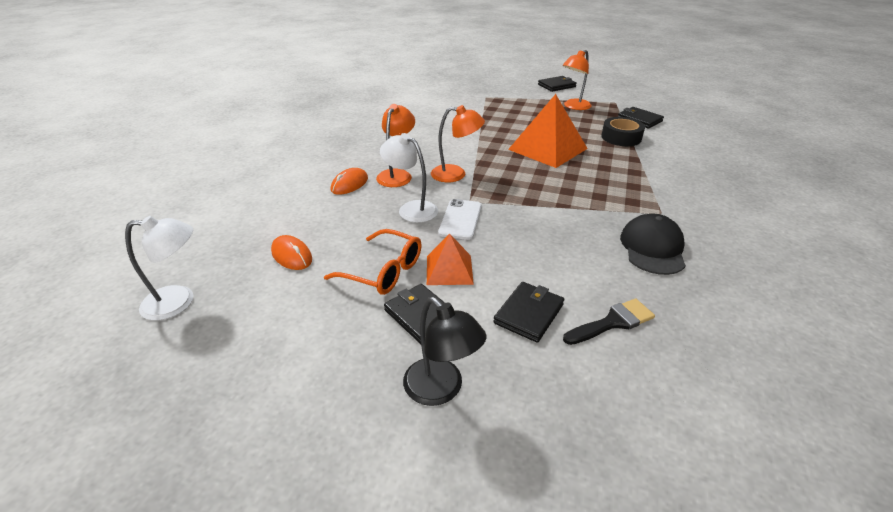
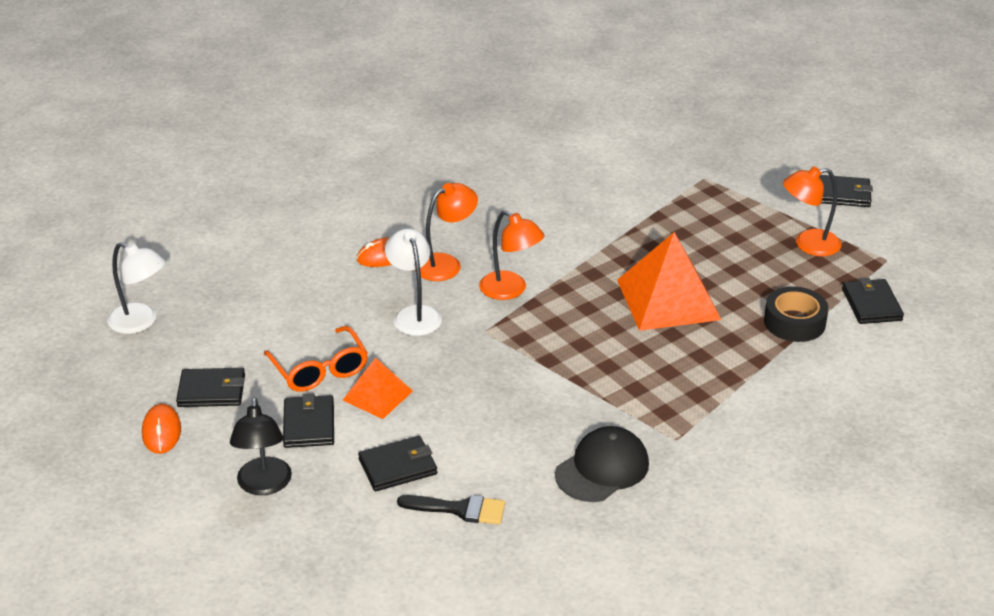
camera: 35 degrees right, 0 degrees up
(292, 255) = (258, 317): orange mouse -> orange mouse (161, 431)
(304, 329) = (212, 391): none -> black wallet
(460, 219) = (449, 348): white phone -> none

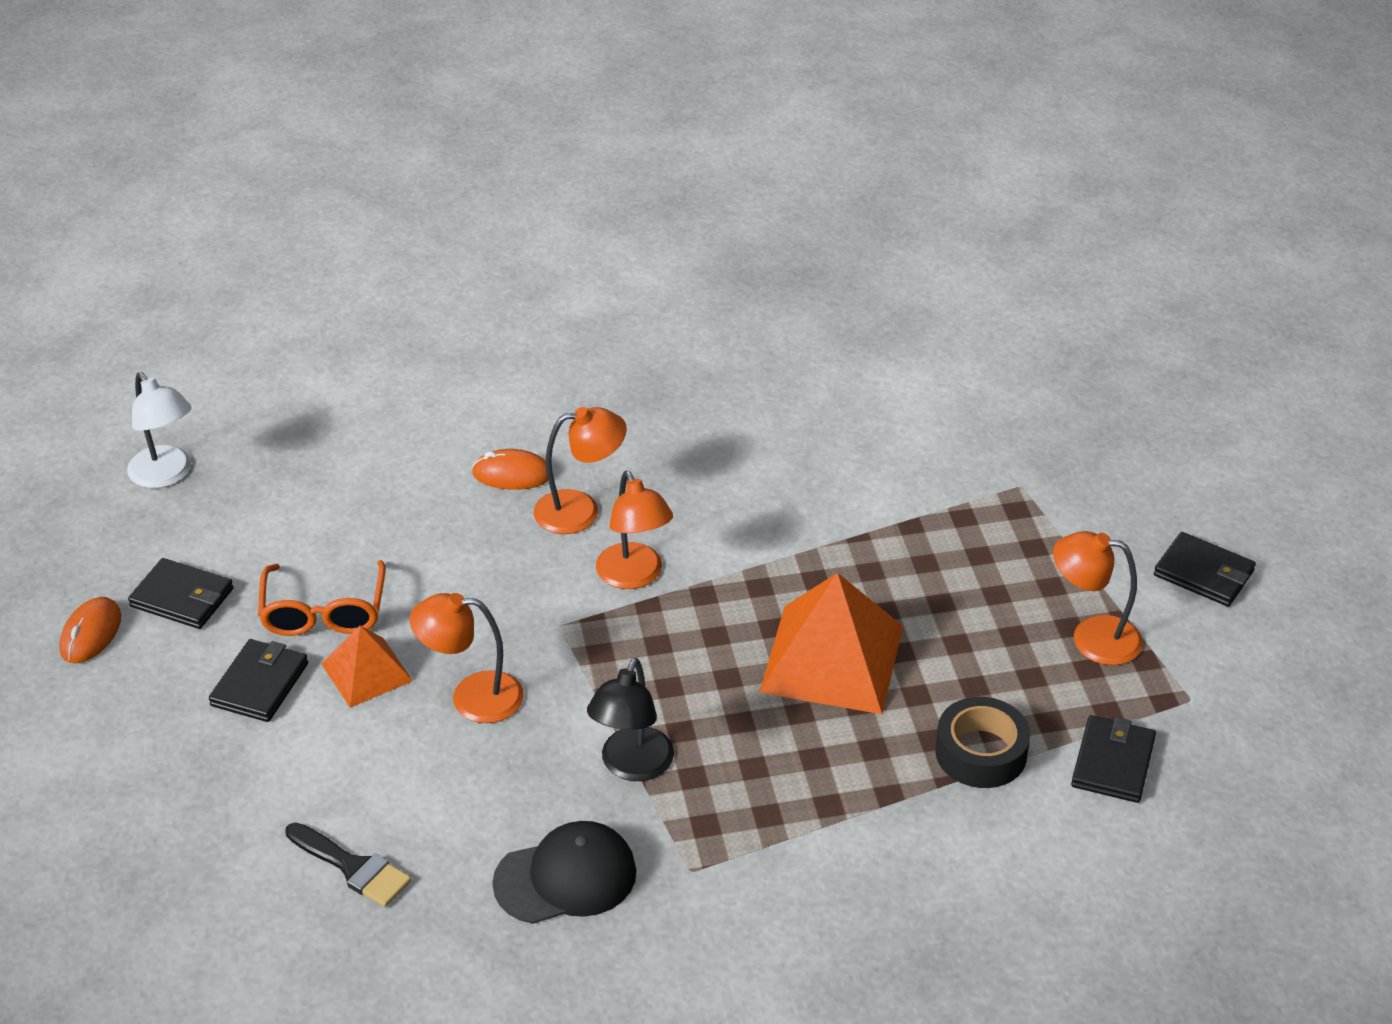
camera: 25 degrees right, 5 degrees up
(264, 485) = (154, 748): black lamp -> black lamp (632, 766)
(398, 467) = (322, 781): black wallet -> none
(414, 314) = (490, 571): white lamp -> none
(460, 388) = (472, 697): none -> orange lamp

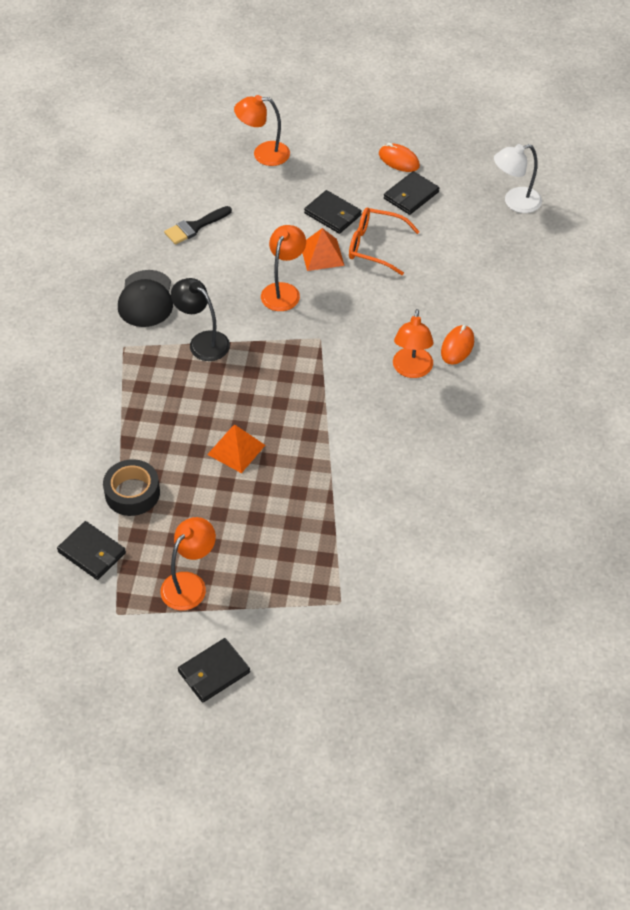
camera: 110 degrees right, 10 degrees up
(634, 576) = (344, 380): orange lamp -> orange lamp (263, 154)
(832, 658) = (236, 449): orange pyramid -> orange pyramid, size x0.56

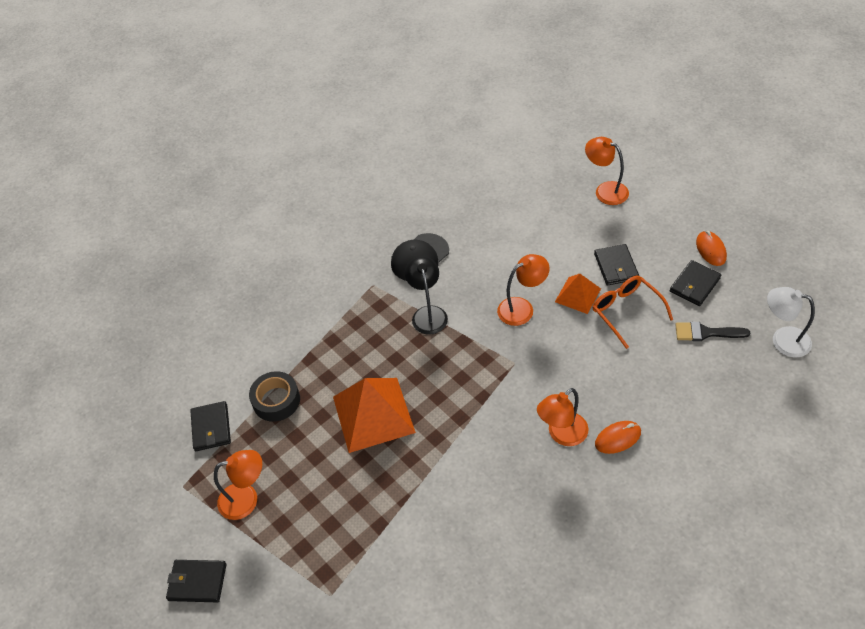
camera: 45 degrees right, 0 degrees up
(194, 227) = (503, 221): black brush -> black brush (706, 333)
(236, 449) = (373, 414): orange pyramid -> orange pyramid, size x1.80
(411, 195) = (694, 285): black wallet -> black wallet turned 45 degrees counterclockwise

